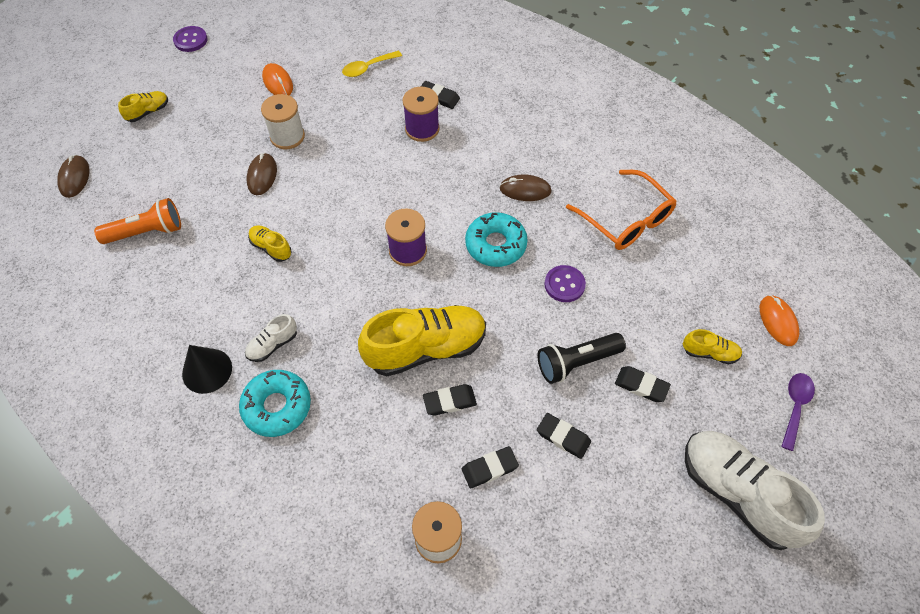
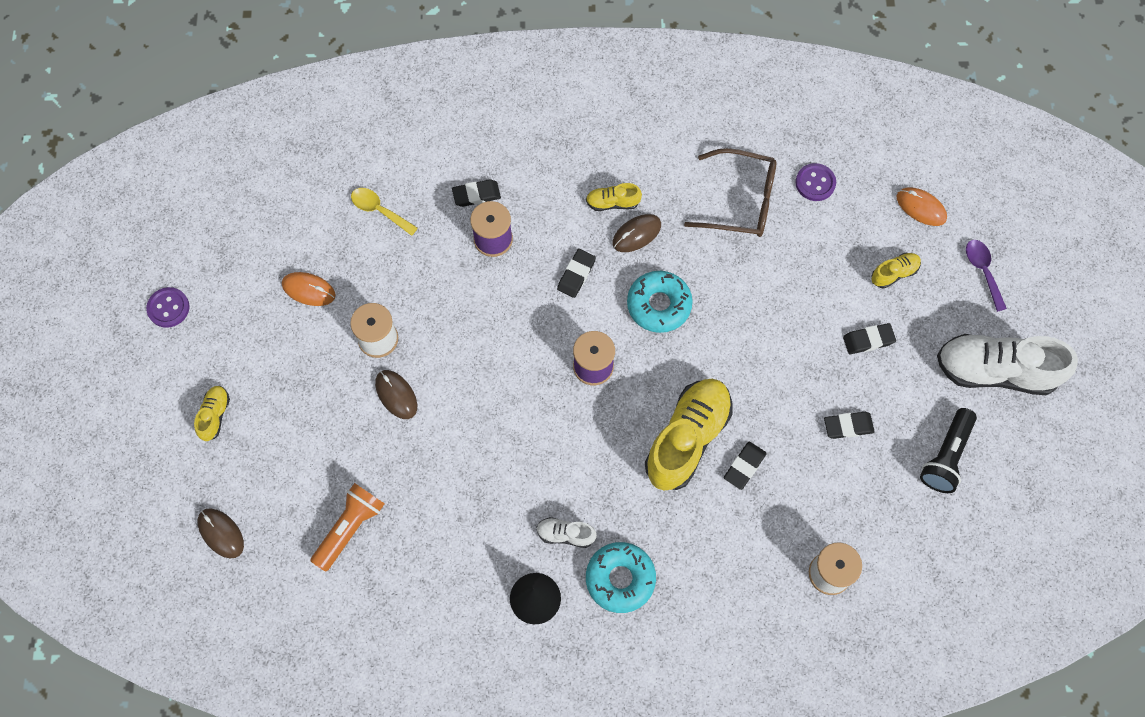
camera: 40 degrees left, 10 degrees up
(271, 248) = (476, 455): yellow shoe -> yellow shoe (612, 203)
(272, 345) = (565, 534): white shoe -> white shoe turned 90 degrees clockwise
(368, 68) = (379, 210): yellow spoon -> yellow spoon turned 105 degrees clockwise
(489, 468) = (818, 493): black eraser -> black eraser (576, 274)
(564, 284) = (743, 299): purple button -> purple button (815, 183)
(577, 362) = (808, 358): black flashlight -> black flashlight (946, 456)
(626, 220) = (741, 201): orange glasses -> brown glasses

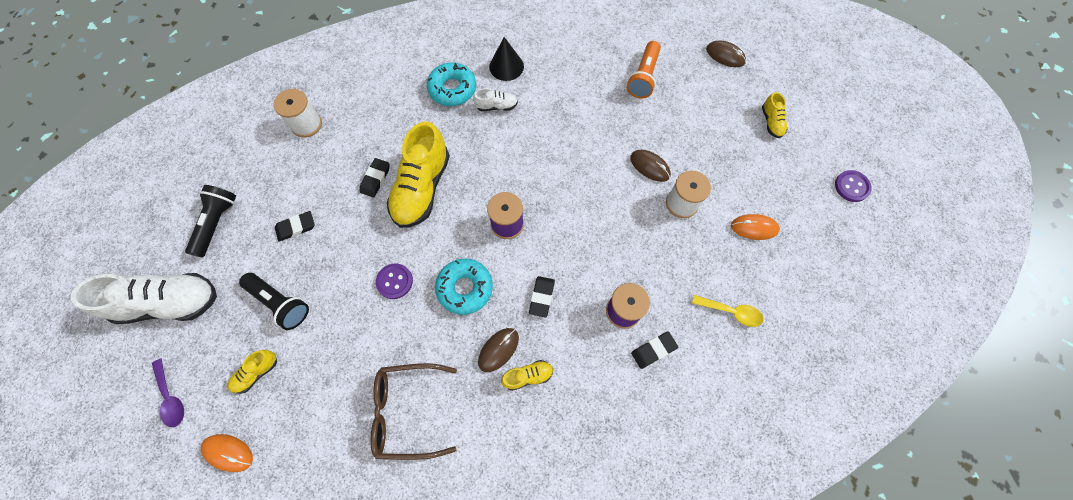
camera: 165 degrees right, 0 degrees up
(815, 183) = (336, 452): purple button -> purple button (394, 281)
(868, 340) = (280, 303): black eraser -> black flashlight

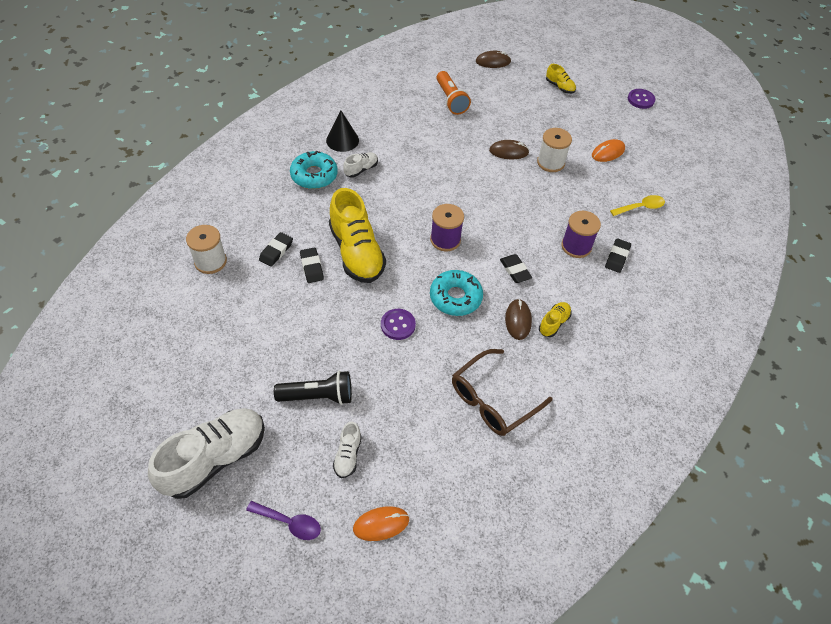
camera: 40 degrees left, 15 degrees down
(217, 223) = (199, 376): black flashlight -> none
(256, 373) = (348, 455): yellow shoe -> white shoe
(296, 227) = (277, 337): black eraser -> black eraser (276, 251)

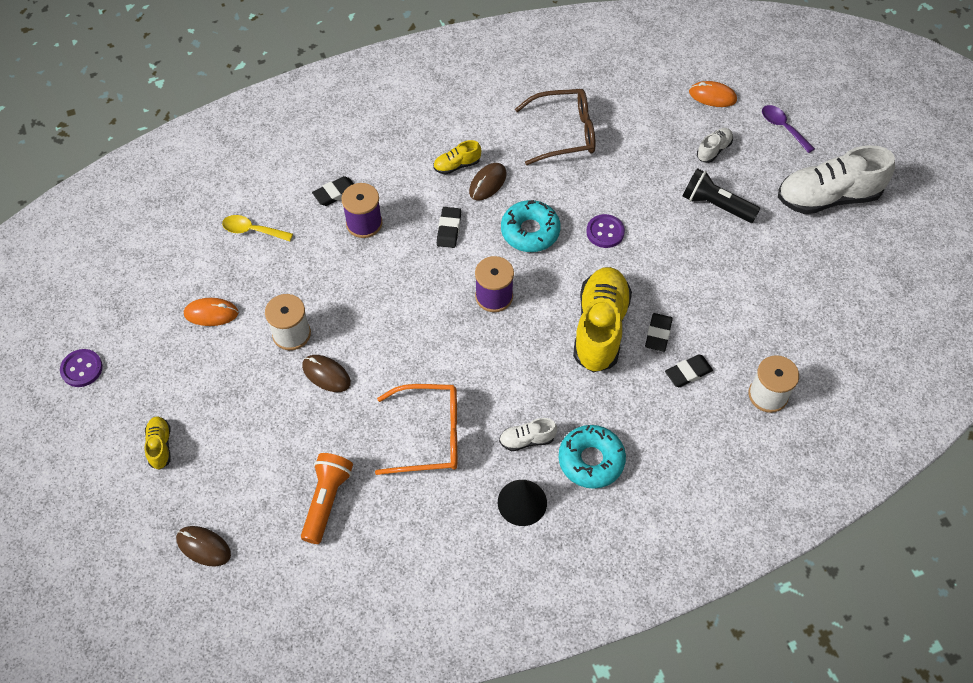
camera: 145 degrees left, 5 degrees up
(421, 148) = (430, 435): none -> orange glasses

